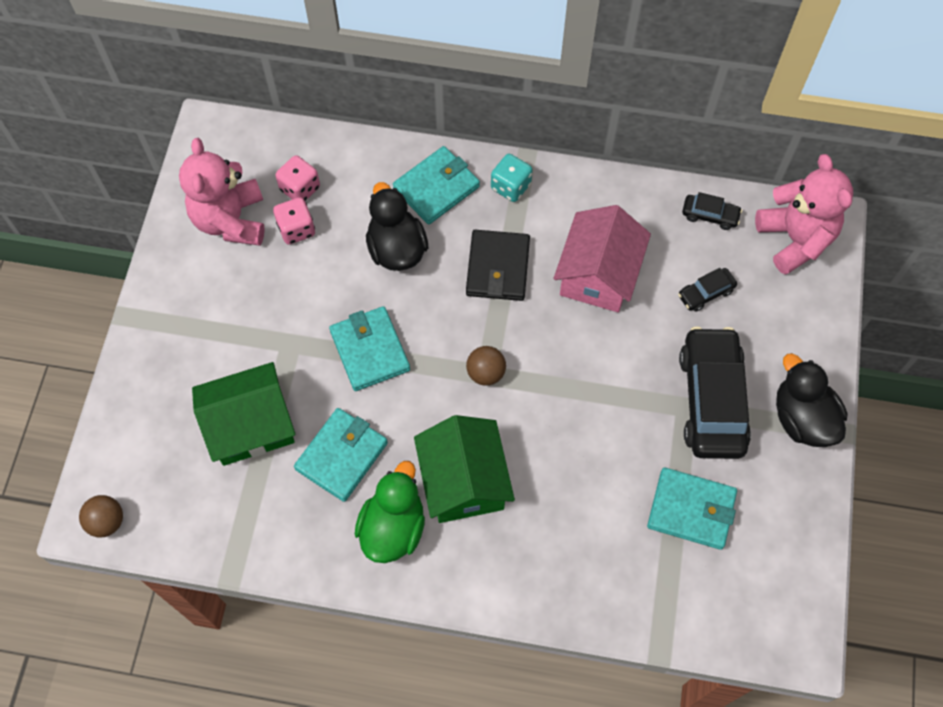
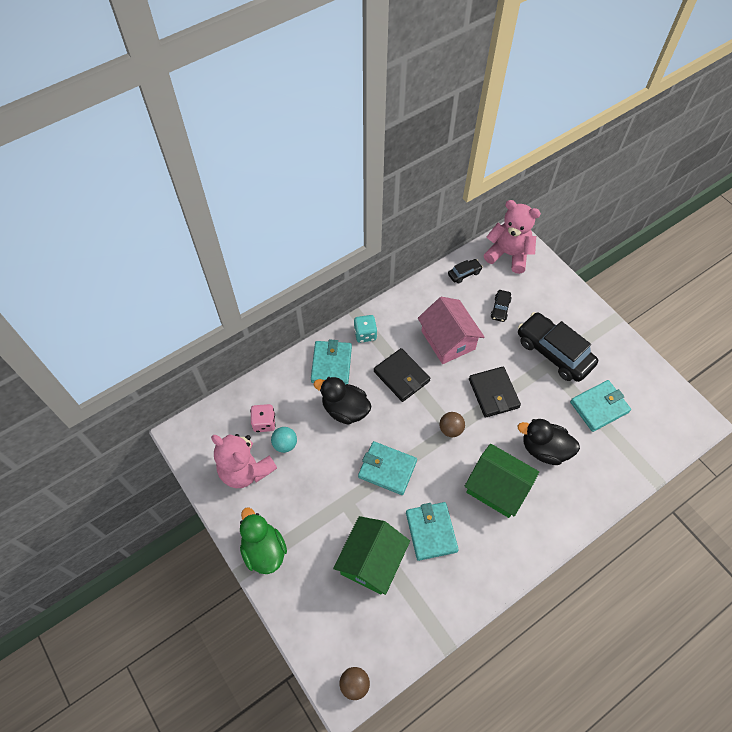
camera: 45 degrees left, 5 degrees down
(296, 229) = (285, 444): pink dice -> turquoise ball
(393, 527) = (492, 541): green duck -> green duck (264, 550)
(581, 379) = (493, 393): none -> black wallet
(802, 418) = (595, 327): black duck -> black duck (544, 449)

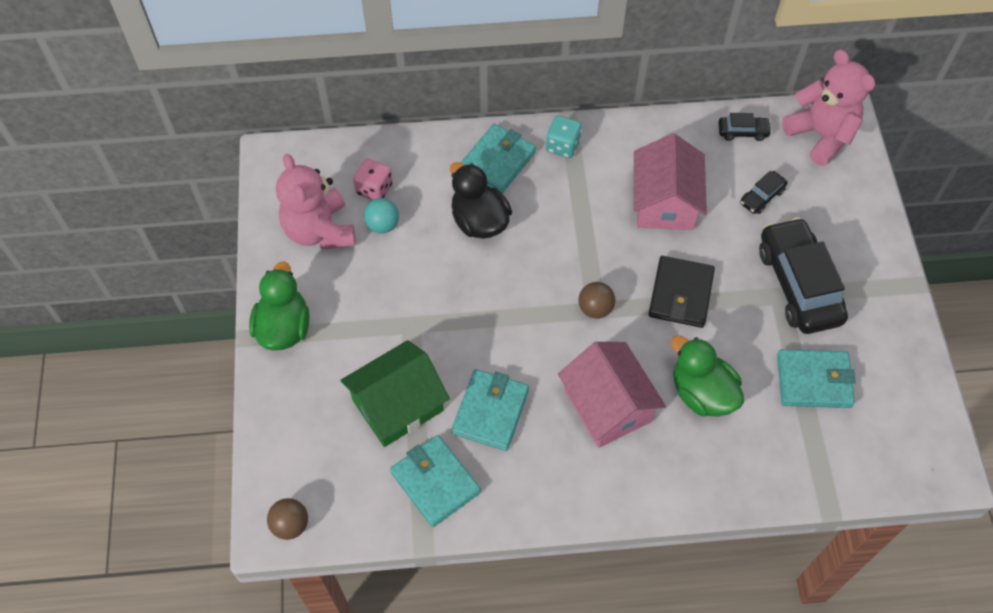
camera: 30 degrees right, 0 degrees up
(387, 469) = (485, 314): turquoise wallet -> turquoise wallet (435, 482)
(401, 376) = (575, 217): black wallet -> none
(497, 488) = (607, 406): green house -> pink house
(544, 449) = (702, 393): black duck -> green duck

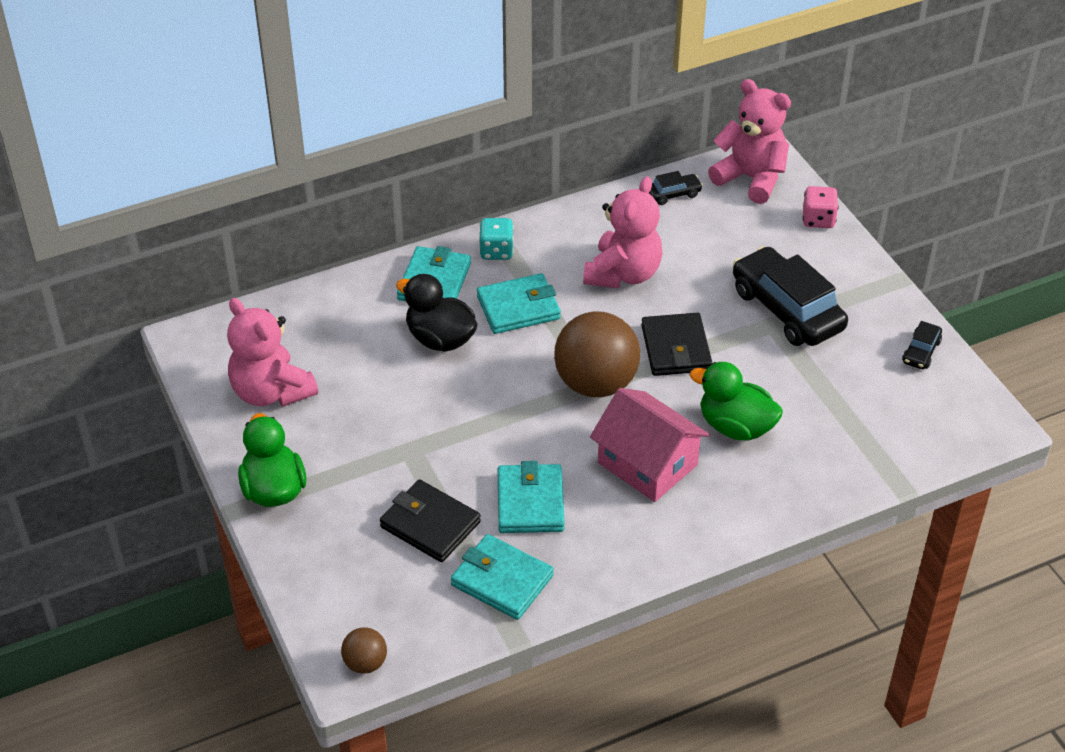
camera: 20 degrees left, 15 degrees down
(374, 189) = (313, 339): pink dice -> pink dice (818, 219)
(383, 225) = (338, 369): turquoise ball -> none
(397, 405) = (430, 524): green house -> black wallet
(595, 308) = (596, 383): brown ball -> brown ball, size x2.15
(664, 202) = (623, 274): pink house -> pink teddy bear
(762, 197) = (717, 245): black car -> black car (921, 352)
(814, 381) = (838, 386): turquoise wallet -> turquoise wallet (518, 308)

